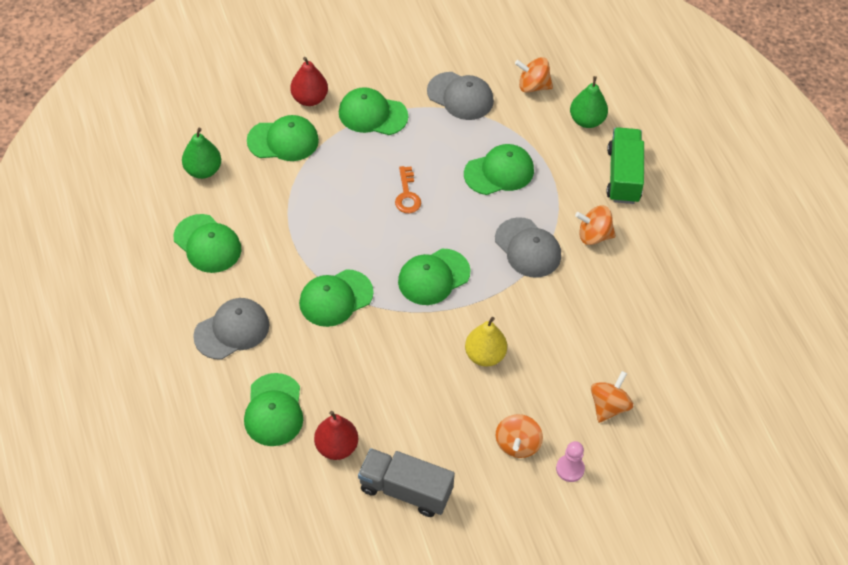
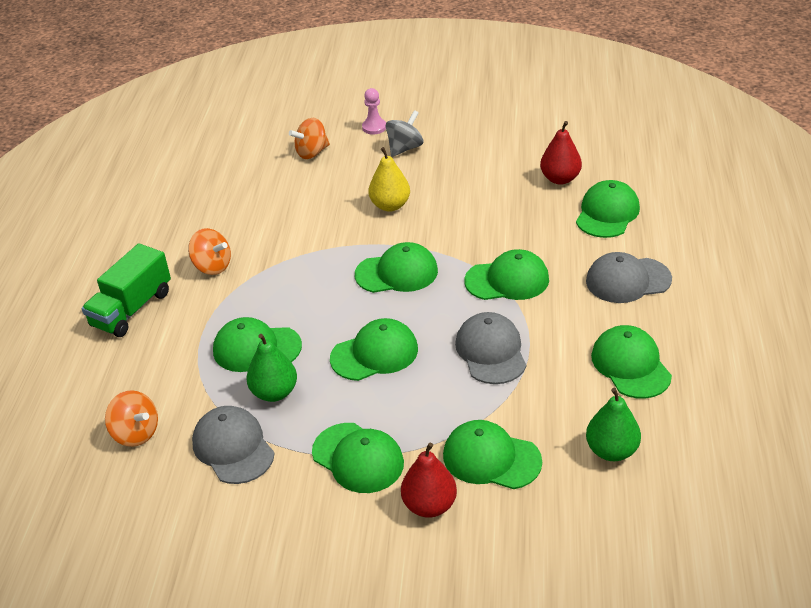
camera: 150 degrees left, 15 degrees down
(405, 490) = (514, 143): grey truck -> none
(407, 195) = (374, 354): orange key -> green cap
(517, 444) = (405, 148): orange spinning top -> grey spinning top
(528, 248) = (285, 272): grey cap -> grey cap (491, 351)
(587, 120) = (114, 374): green pear -> green pear (274, 392)

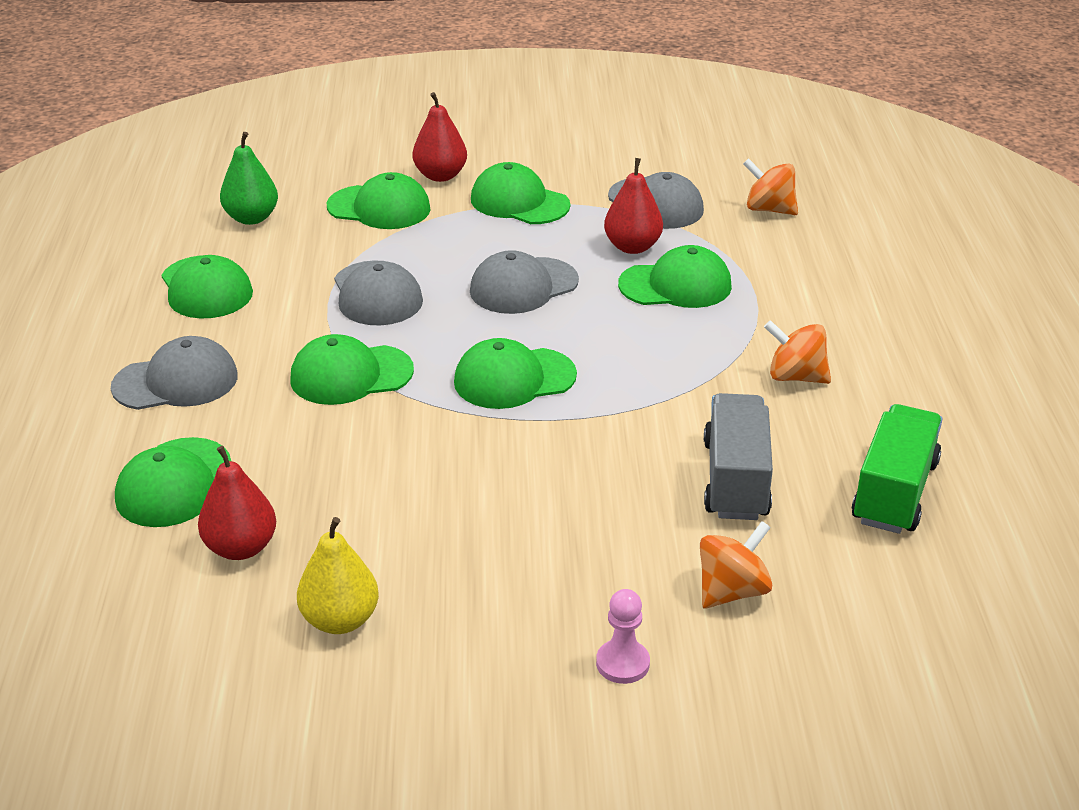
camera: 170 degrees right, 5 degrees down
(132, 309) = (872, 320): green truck -> green truck (894, 492)
(274, 392) = (632, 247): green pear -> red pear
(284, 204) = (735, 480): none -> grey truck
(374, 354) = (523, 286): green cap -> grey cap
(390, 205) = (547, 484): yellow pear -> yellow pear (340, 620)
(405, 148) = (544, 609): grey spinning top -> none

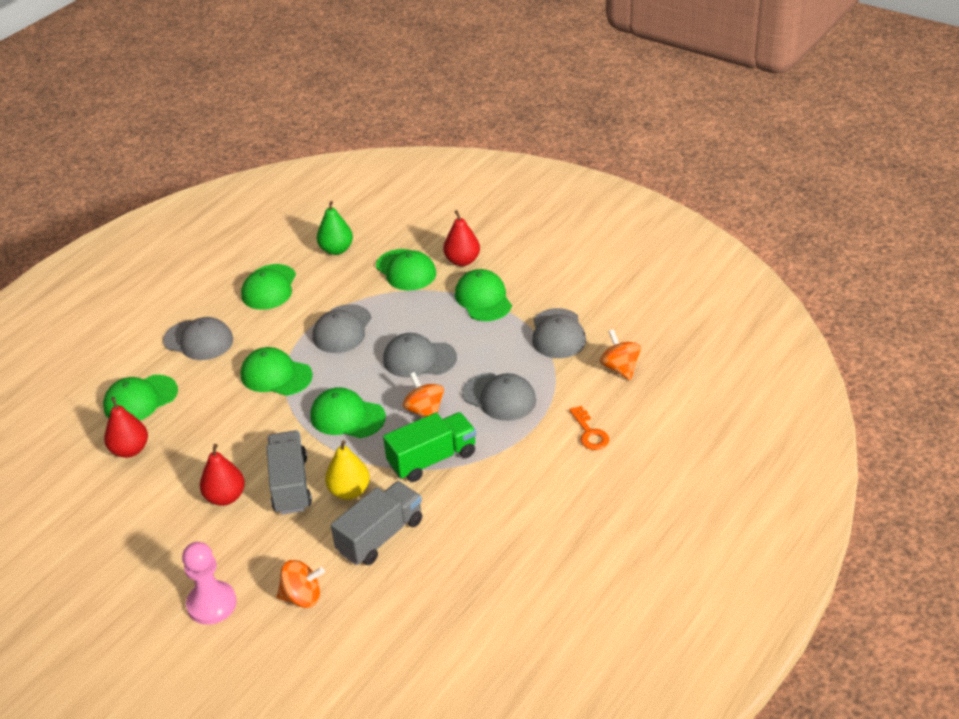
camera: 40 degrees right, 5 degrees up
(340, 620) = (128, 511): yellow pear -> yellow pear (349, 491)
(541, 481) = (290, 485): none -> grey truck
(622, 663) = (212, 604): pink pawn -> pink pawn, size x1.60
(632, 247) = (508, 359): red pear -> red pear (225, 497)
(675, 285) = (499, 397): green cap -> grey cap
(795, 377) = (489, 490): orange spinning top -> orange spinning top (425, 411)
(823, 278) = (589, 433): none -> orange key
(894, 492) = (450, 589): green truck -> green truck (432, 459)

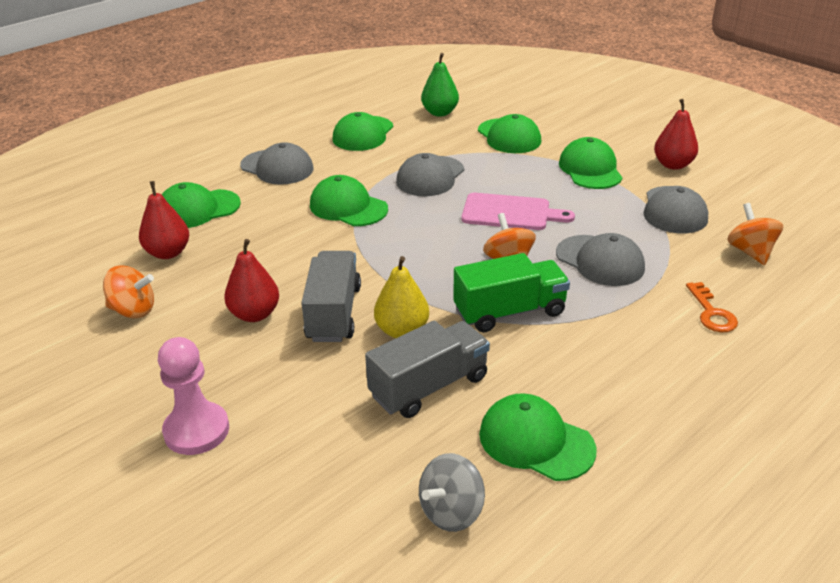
camera: 10 degrees right, 5 degrees down
(302, 597) = (312, 442): orange spinning top -> orange spinning top (133, 310)
(347, 417) = (417, 255): green cap -> green cap (536, 441)
(414, 629) = (451, 512): none -> grey spinning top
(419, 359) = (510, 213): grey cap -> pink cutting board
(462, 261) = (571, 135): red pear -> red pear (673, 165)

